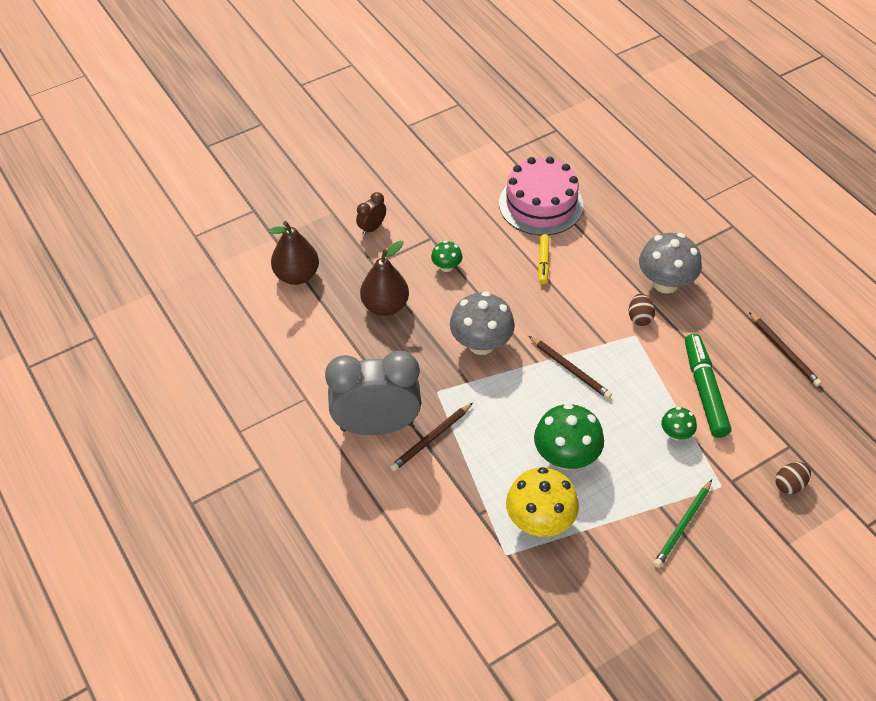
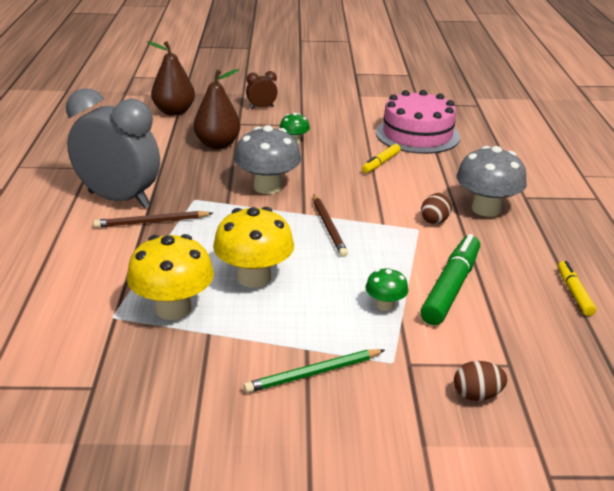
camera: 30 degrees right, 20 degrees down
(566, 457) = (254, 277): green mushroom -> yellow mushroom
(784, 351) = (574, 293): brown pencil -> yellow marker

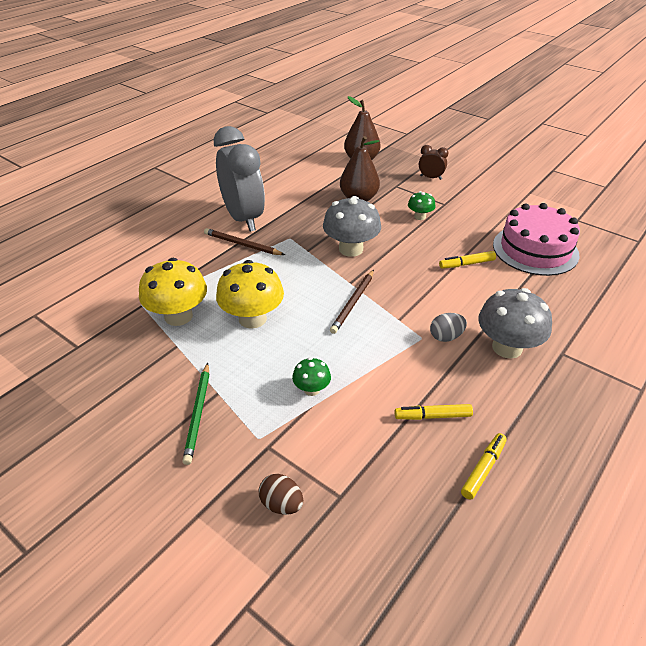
camera: 40 degrees right, 10 degrees up
(313, 373) = (198, 414): green pencil -> green pencil turned 105 degrees counterclockwise
(435, 220) = (446, 337): brown egg -> grey egg
(451, 287) = (381, 403): green marker -> none
(498, 277) = (432, 416): none -> yellow marker

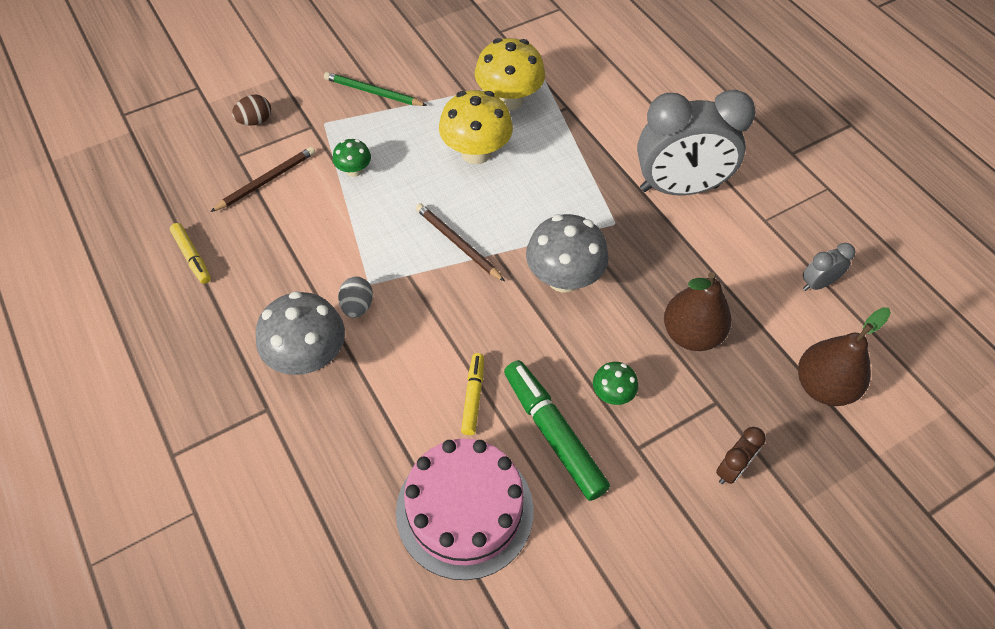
camera: 110 degrees right, 15 degrees up
(242, 244) = (618, 174): brown pencil -> brown pencil (266, 181)
(294, 166) = (817, 284): none -> grey clock
(432, 416) = (267, 246): yellow marker -> none
(462, 231) = (553, 433): none -> green marker

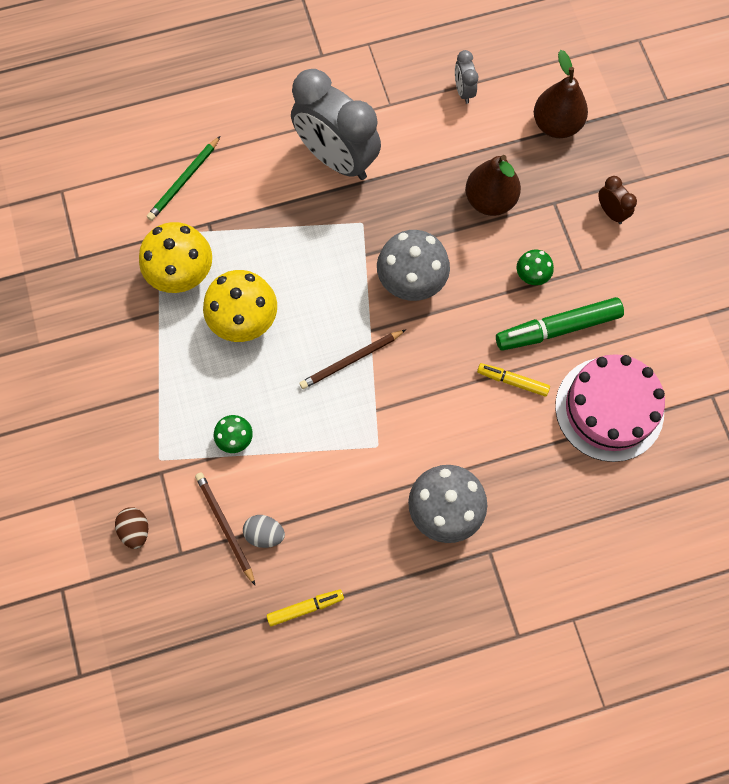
camera: 75 degrees left, 15 degrees up
(357, 306) = (400, 460): grey egg -> grey egg (264, 534)
(373, 92) = (129, 403): green pencil -> green pencil (184, 181)
(679, 188) = (337, 159): grey clock -> grey clock turned 120 degrees clockwise

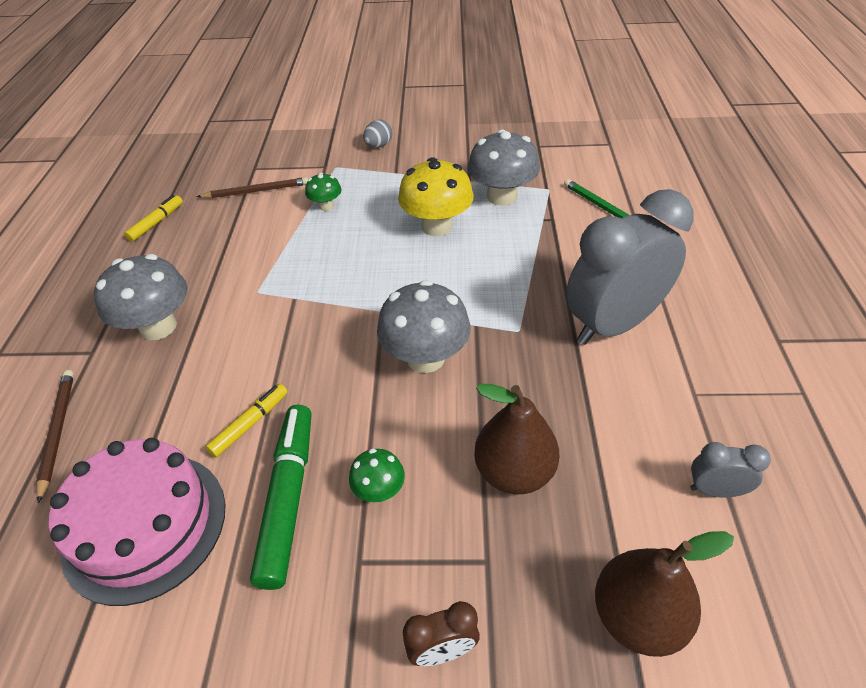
camera: 110 degrees right, 25 degrees down
(135, 530) = (288, 150): brown egg -> none
(182, 273) = (502, 196): yellow mushroom -> grey mushroom
(264, 534) = (233, 210): grey egg -> grey egg (378, 146)
(305, 607) = (156, 222): yellow marker -> yellow marker turned 150 degrees counterclockwise
(351, 360) = (356, 290): brown pencil -> brown pencil (57, 432)

